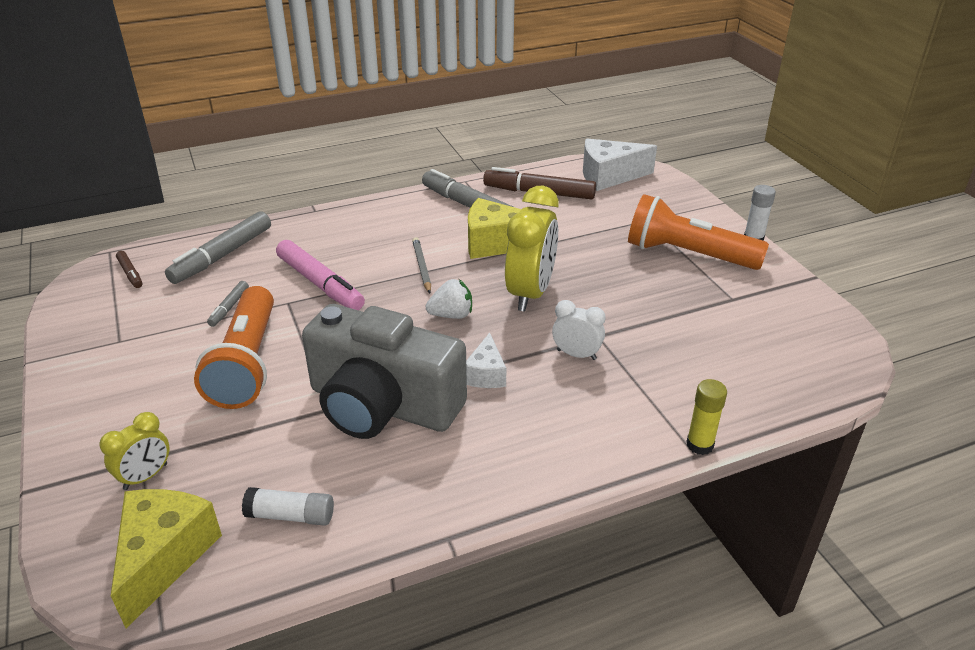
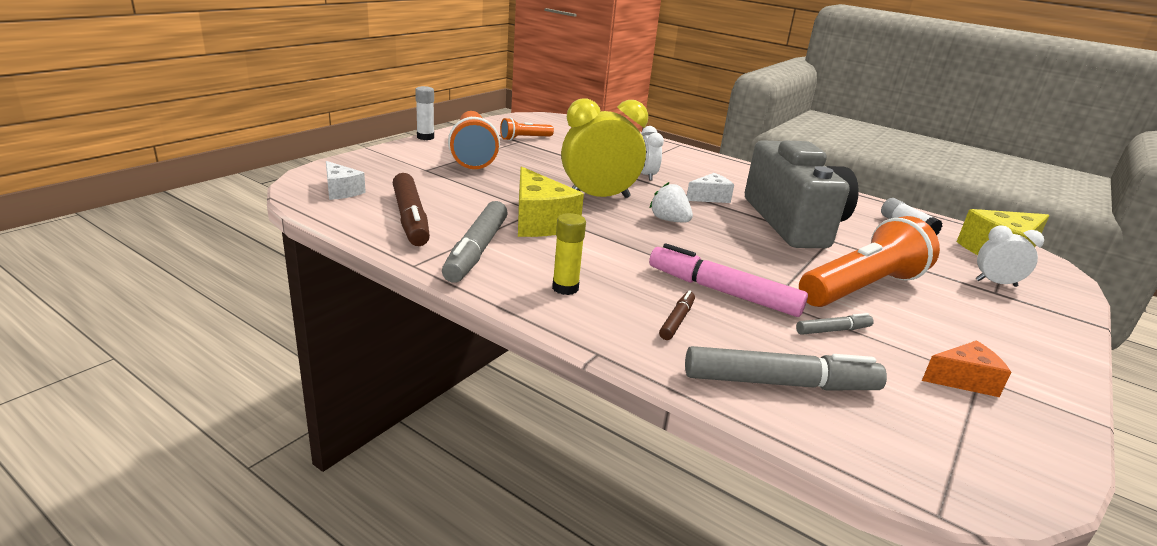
camera: 125 degrees left, 10 degrees down
(128, 330) = (963, 380): none -> orange cheese
(130, 273) = (923, 447): brown marker -> brown marker (677, 320)
(146, 477) = (996, 283): yellow clock -> white clock
(320, 284) = (722, 292): pink marker -> pink marker turned 75 degrees counterclockwise
(422, 267) = (623, 248): grey pencil -> none
(609, 176) = (341, 191): white cheese -> white cheese, size x0.59
(699, 445) = (671, 144): yellow glue stick -> yellow glue stick (565, 288)
(742, 306) = (524, 138): none -> orange flashlight

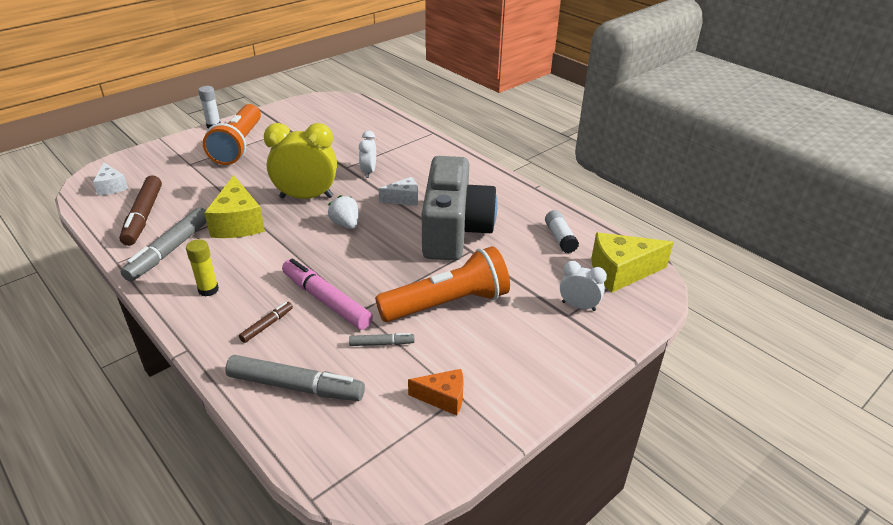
camera: 15 degrees right, 10 degrees up
(524, 138) = (296, 126): orange flashlight -> none

